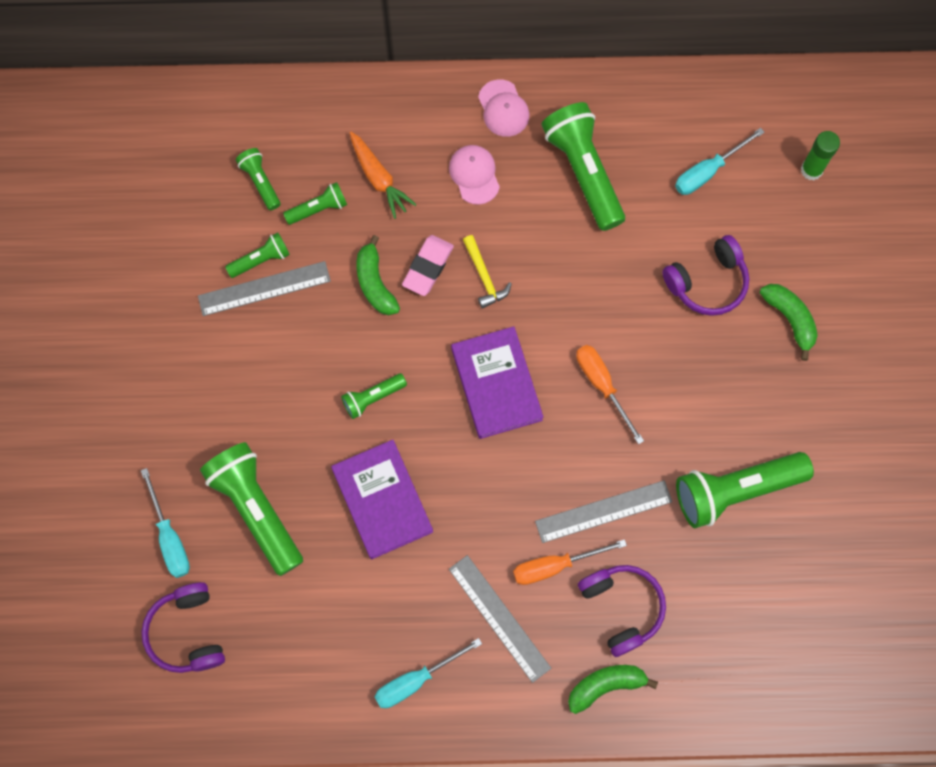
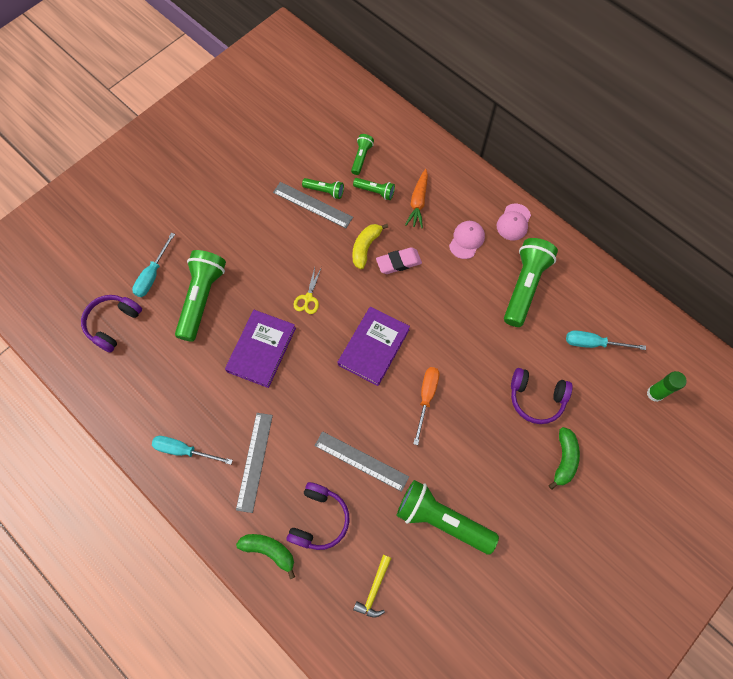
camera: 45 degrees right, 5 degrees down
(372, 398) = (308, 298): green flashlight -> yellow scissors
(375, 283) = (365, 247): green banana -> yellow banana
(484, 277) = (421, 291): yellow hammer -> yellow hammer (374, 590)
(555, 565) = (309, 463): orange screwdriver -> none

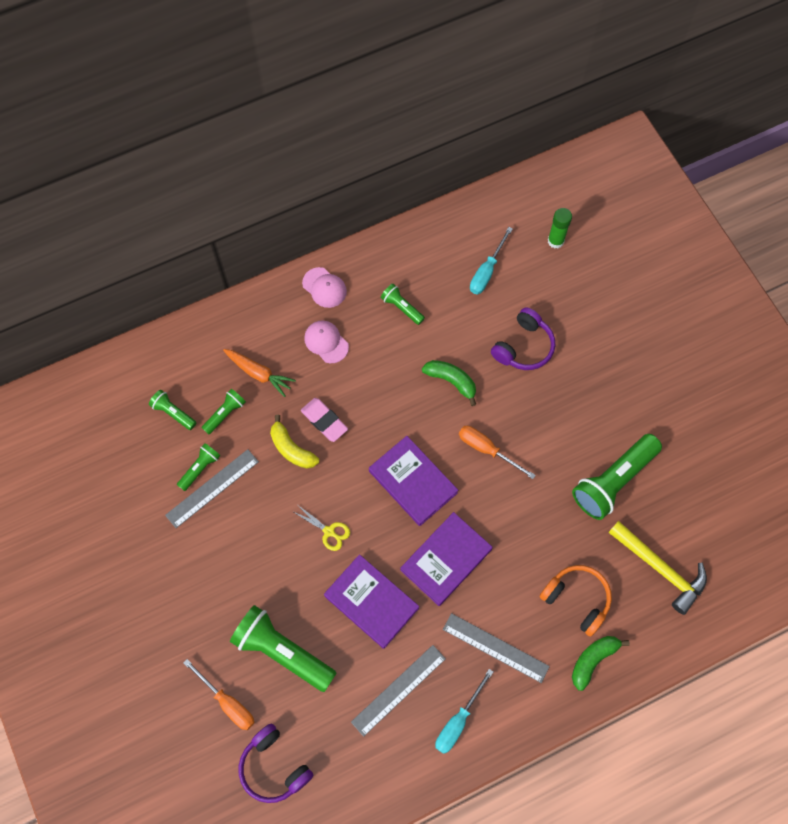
camera: 70 degrees left, 0 degrees up
(153, 275) = (227, 702): turquoise screwdriver -> orange screwdriver
(316, 396) = (446, 560): none -> purple book
(319, 519) = (577, 599): purple headphones -> orange headphones
(361, 461) = (531, 537): grey ruler -> grey ruler (398, 690)
(374, 590) = (660, 569): yellow hammer -> yellow hammer, size x1.76
(398, 262) = (324, 421): pink eraser -> pink eraser turned 45 degrees counterclockwise
(524, 286) = (401, 307): green flashlight -> green flashlight, size x0.50
(564, 459) = (591, 347): green banana -> green banana (451, 381)

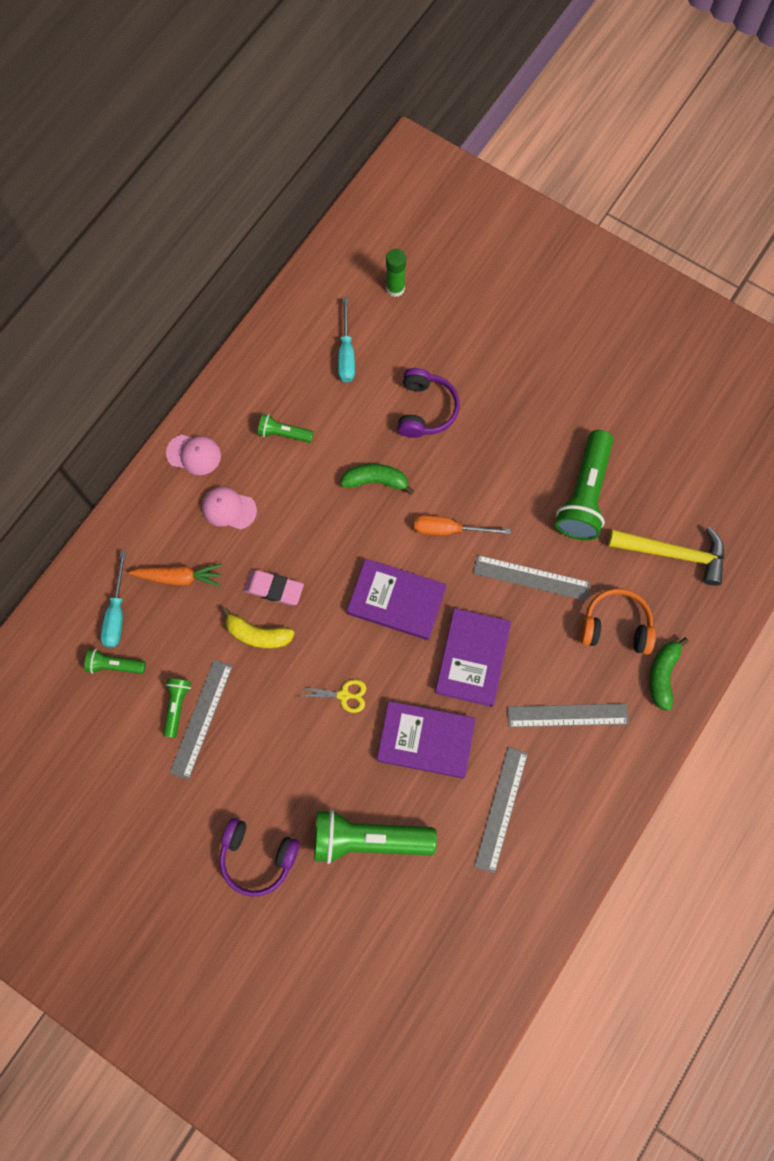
camera: 30 degrees left, 5 degrees up
(225, 414) = (169, 636): green flashlight -> none
(227, 702) = (344, 920): orange screwdriver -> none
(274, 767) = (427, 954): purple headphones -> purple headphones (257, 857)
(458, 721) = (573, 805): turquoise screwdriver -> turquoise screwdriver (116, 613)
(530, 523) = (531, 578): none -> grey ruler

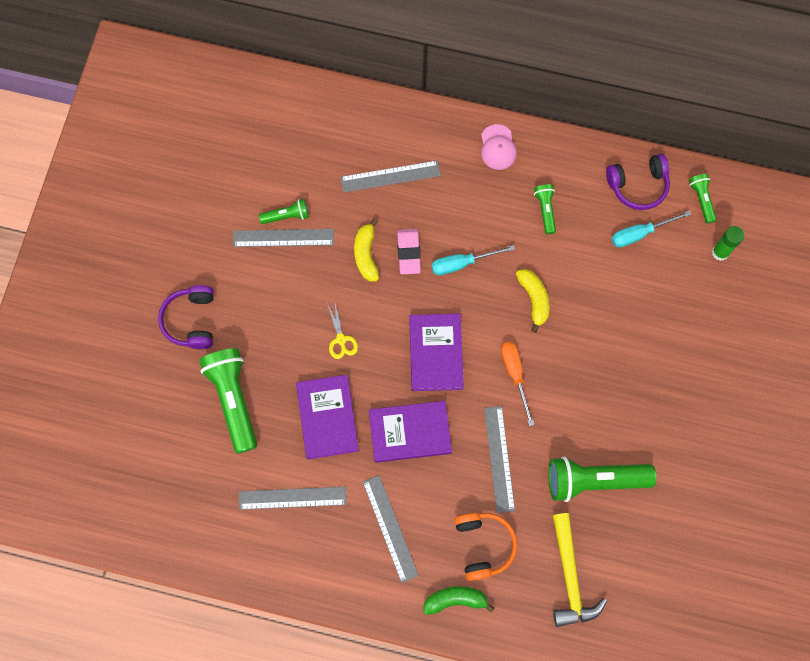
camera: 70 degrees right, 0 degrees up
(115, 665) = (302, 157): green flashlight -> green flashlight (701, 199)
(116, 613) = (344, 142): turquoise screwdriver -> turquoise screwdriver (462, 263)
(179, 577) = (390, 176): orange carrot -> grey ruler
(228, 508) = (462, 192): pink cap -> none
(375, 481) = (534, 299): green banana -> yellow banana
(425, 409) = (616, 317): purple headphones -> purple headphones (638, 186)

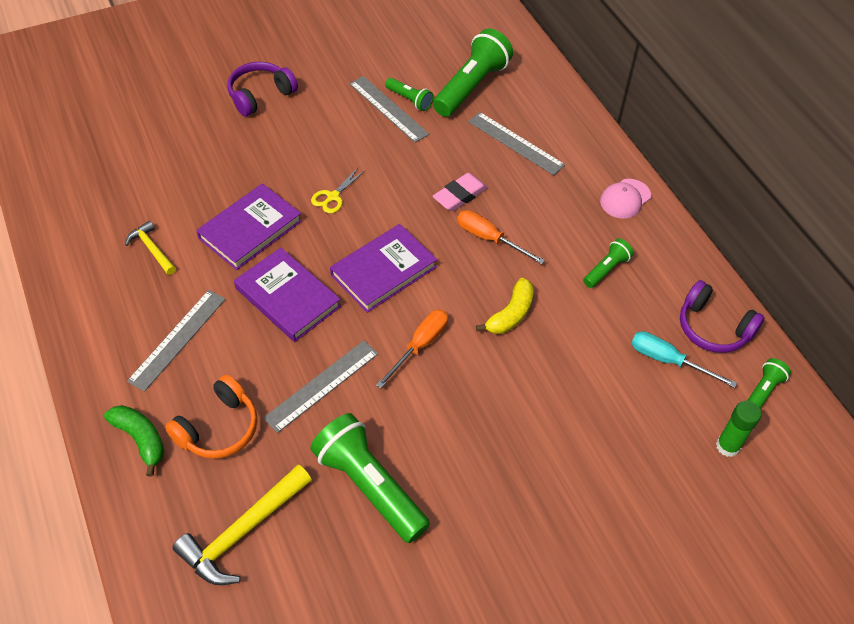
camera: 50 degrees right, 20 degrees down
(233, 399) = (212, 159): green flashlight -> green flashlight (471, 86)
(292, 498) = (152, 249): grey ruler -> yellow hammer
(366, 254) = (428, 168): yellow banana -> none
(462, 263) = (489, 238): turquoise screwdriver -> orange screwdriver

